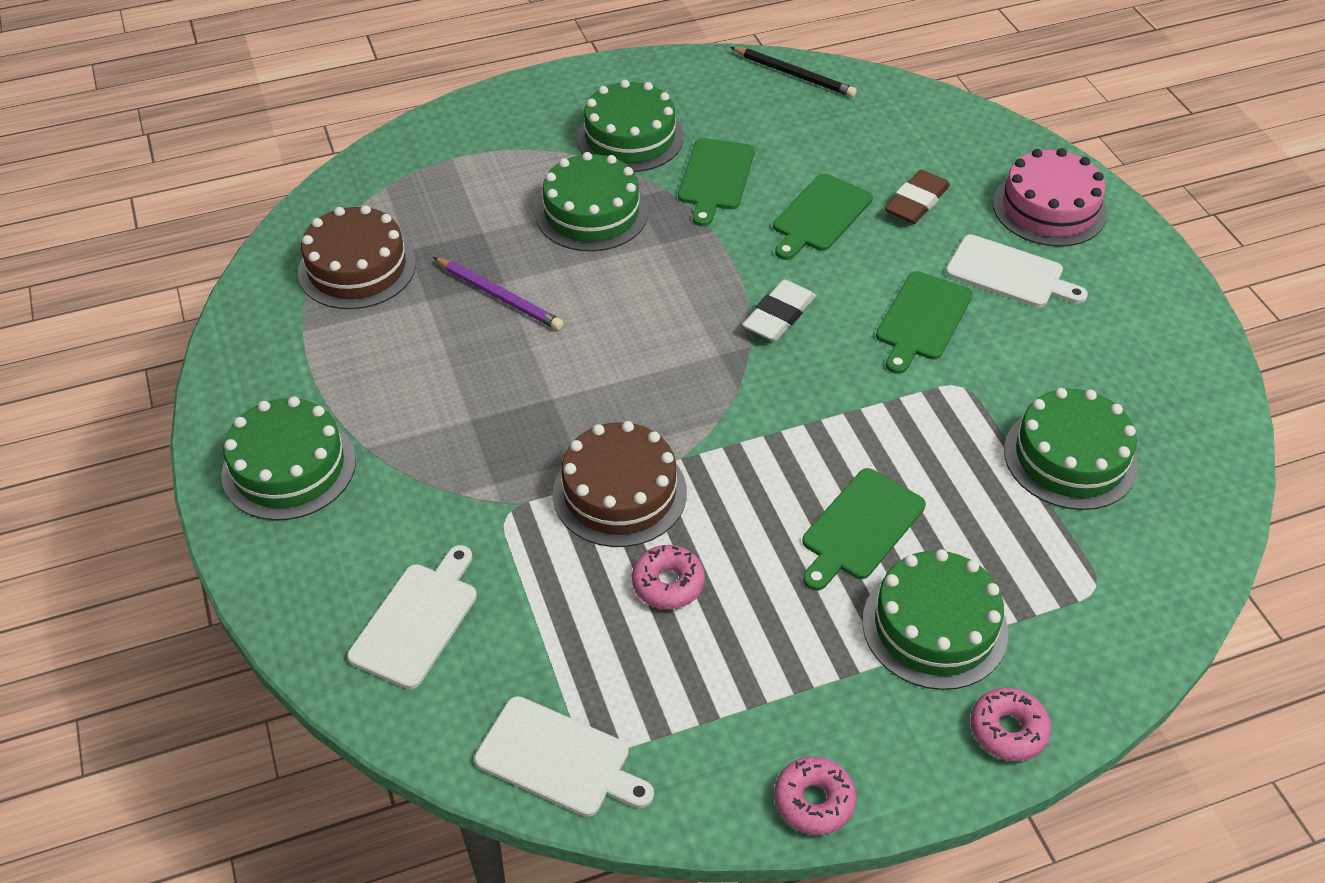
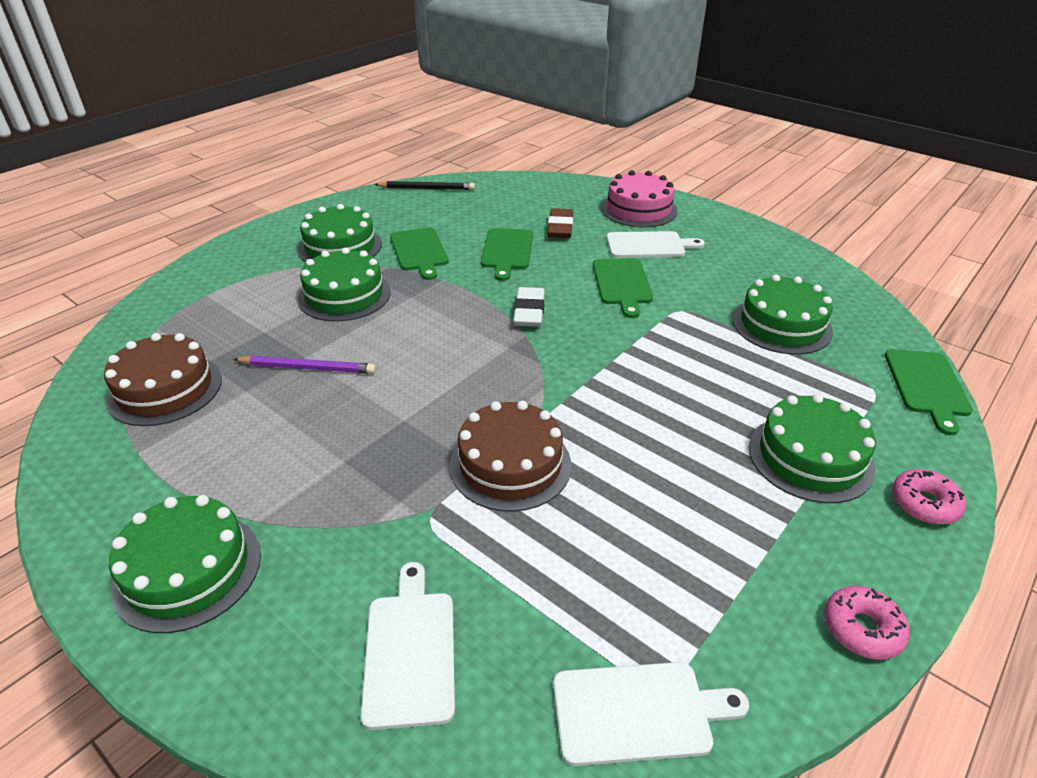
camera: 30 degrees left, 10 degrees down
(668, 583) = (603, 514): pink donut -> none
(860, 528) = (702, 416): green cutting board -> green cutting board (927, 385)

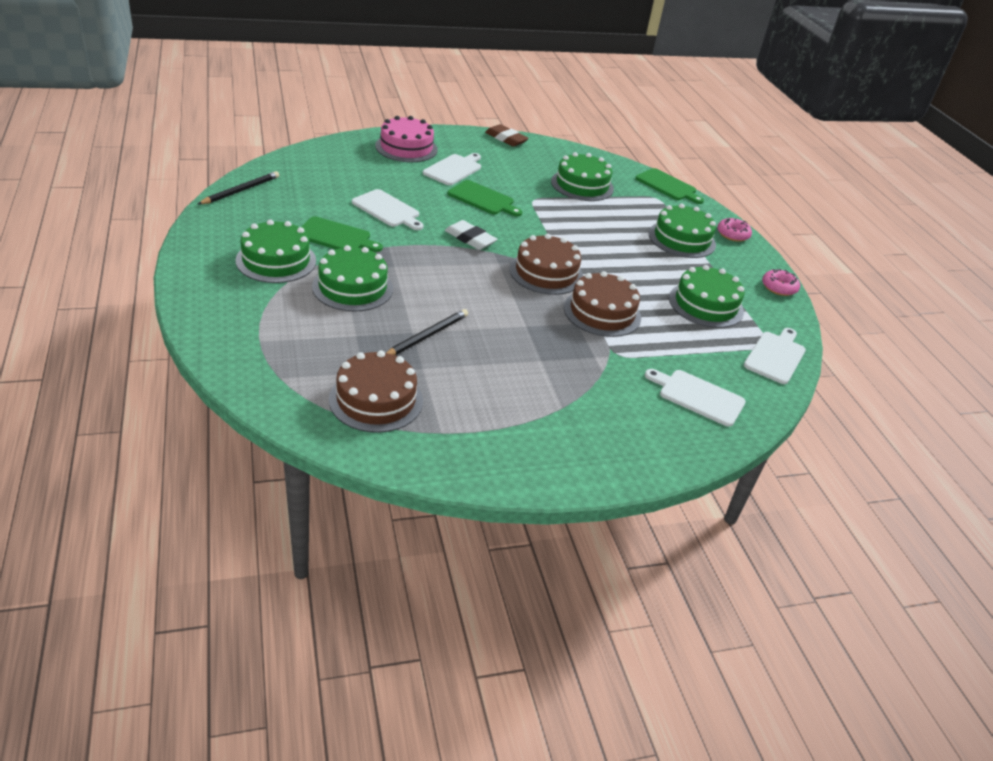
camera: 60 degrees left, 0 degrees up
(188, 570) = (578, 445): green cake -> green cake (706, 304)
(308, 368) = (426, 336): purple pencil -> black pencil
(507, 251) = (387, 210): green cutting board -> white cutting board
(537, 385) = (546, 273): none -> brown cake
(560, 227) = (387, 180): brown eraser -> brown eraser (506, 139)

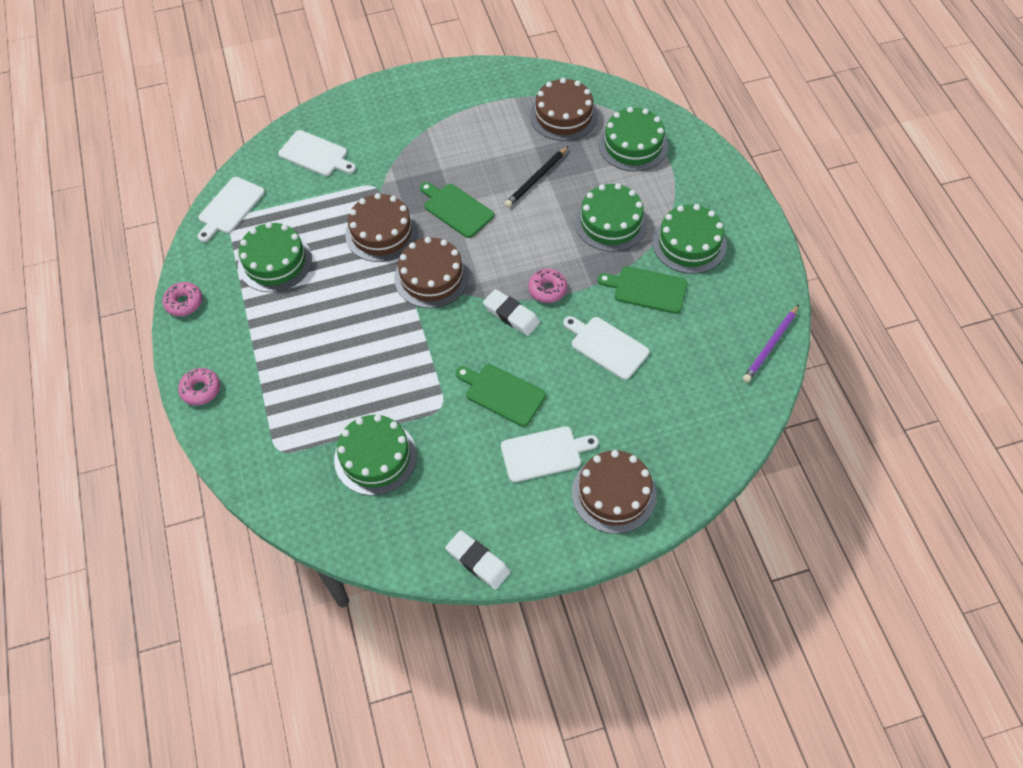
camera: 175 degrees left, 20 degrees up
(241, 190) = (771, 345): black pencil -> purple pencil
(406, 147) = (614, 494): pink cake -> brown cake
(433, 249) = (547, 289): none -> pink donut
(453, 169) = (544, 453): white cutting board -> white cutting board turned 135 degrees counterclockwise
(506, 139) = (478, 561): brown eraser -> white eraser
(667, 186) = (255, 486): green cutting board -> green cutting board (456, 209)
(682, 239) = (269, 366): green cake -> green cake (633, 145)

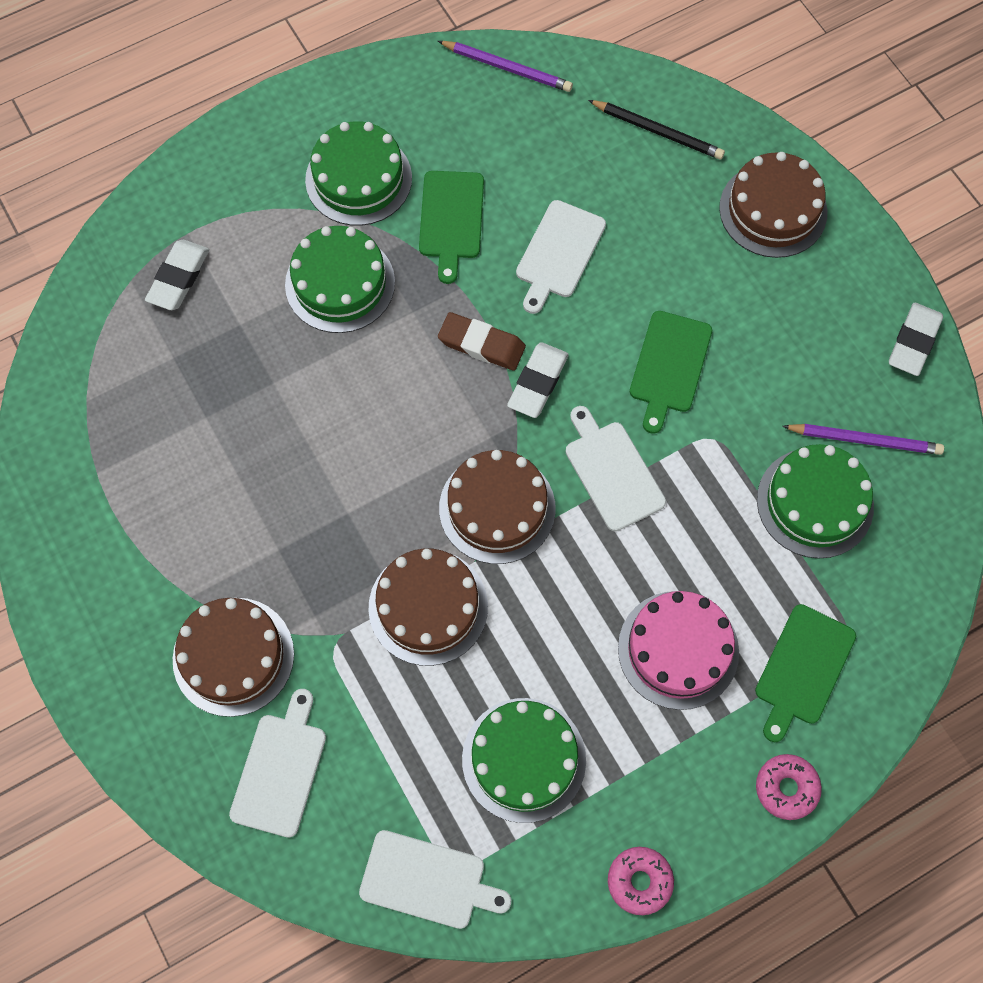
camera: 105 degrees left, 10 degrees up
(307, 353) = (678, 649): none -> pink cake
(410, 503) = (865, 440): none -> purple pencil
(456, 209) = (357, 505): green cutting board -> green cutting board (803, 668)
(536, 179) = (273, 401): black pencil -> black pencil (658, 131)
(544, 453) = (743, 297): white cutting board -> white cutting board (612, 472)
(547, 289) = (481, 344): pink donut -> brown eraser
(563, 115) = (129, 388): brown cake -> brown cake (233, 656)
(633, 145) = (179, 278): green cake -> white eraser

